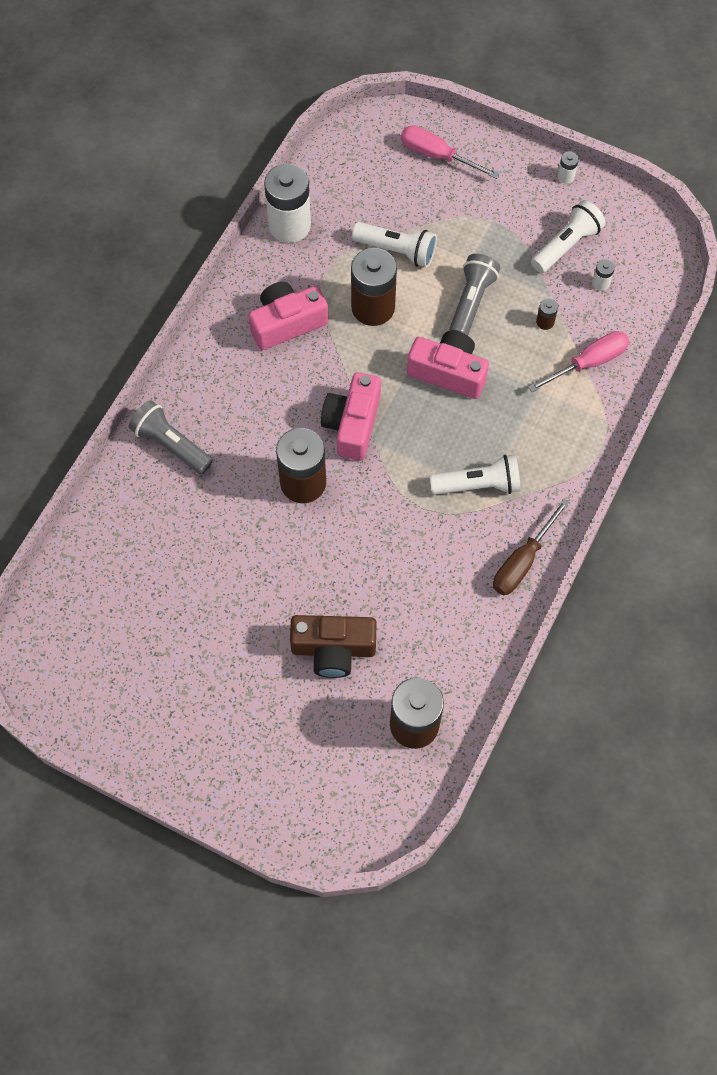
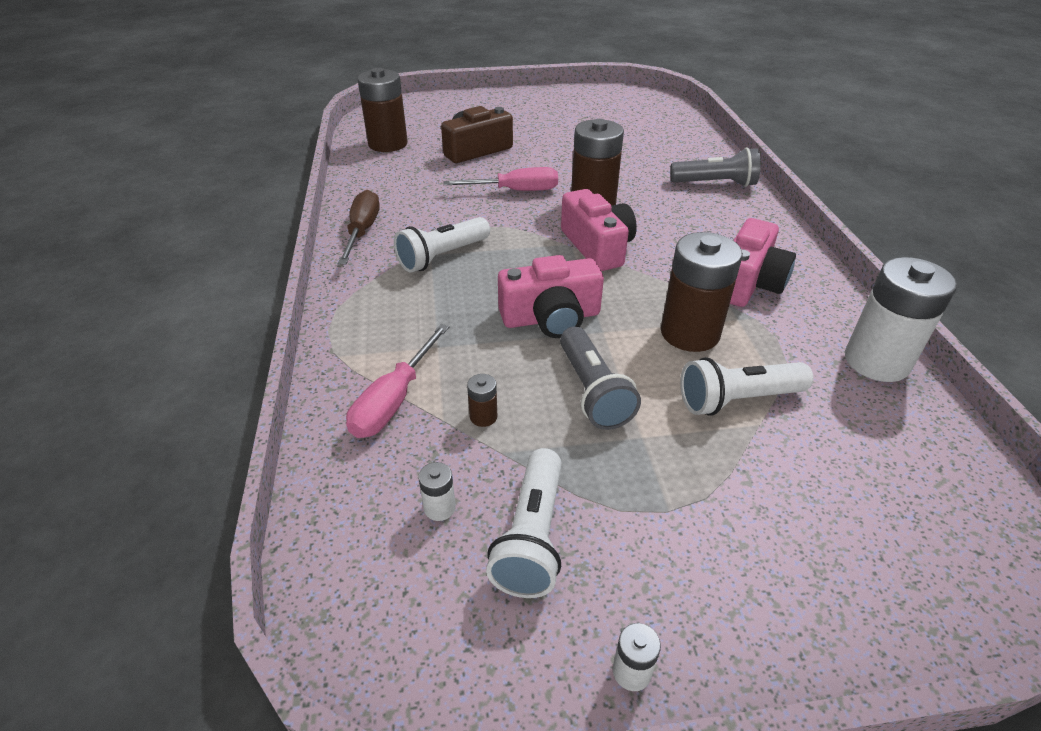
camera: 145 degrees right, 25 degrees down
(437, 156) = (855, 565): pink screwdriver -> pink screwdriver (515, 191)

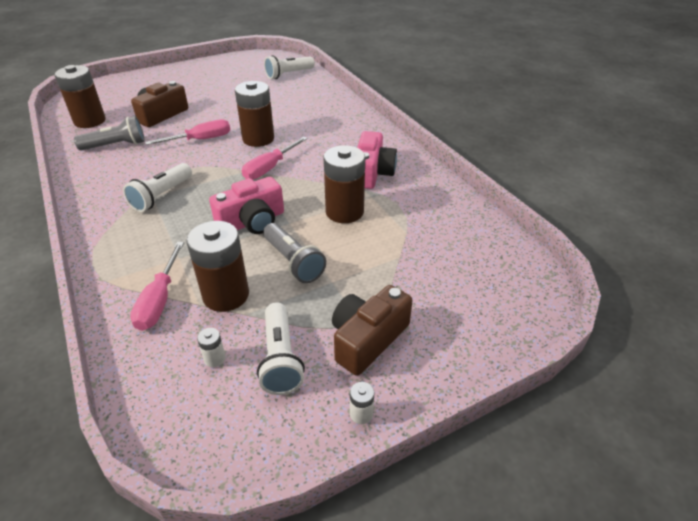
camera: 20 degrees left, 0 degrees up
(362, 231) = (93, 189): brown screwdriver -> none
(483, 416) = (226, 295): brown battery -> brown battery, size x2.43
(597, 247) = (270, 168): pink camera -> pink screwdriver
(674, 546) = (367, 339): none -> brown camera
(715, 184) = (336, 112): grey flashlight -> grey flashlight (116, 146)
(737, 399) = (383, 245): white flashlight -> white flashlight (288, 74)
(876, 361) = (456, 205): white battery -> none

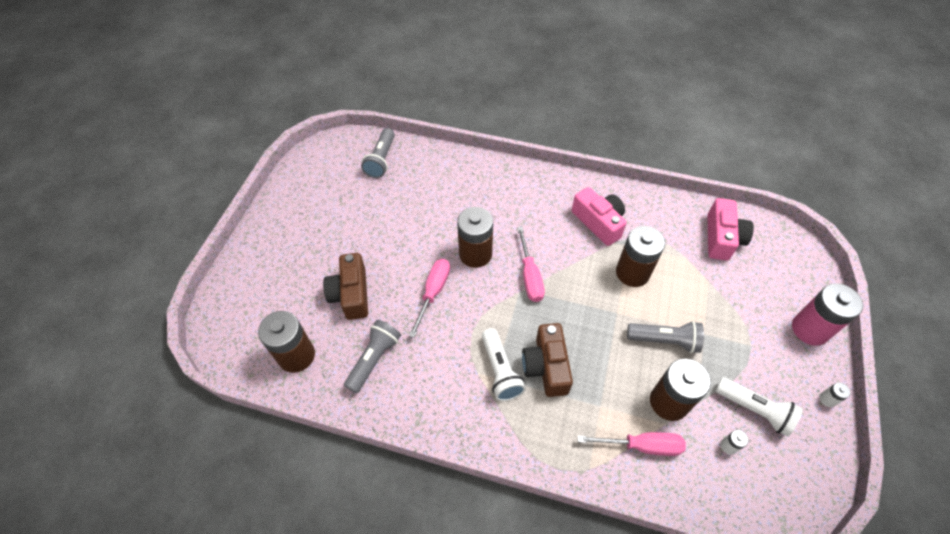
camera: 45 degrees left, 15 degrees up
(159, 300) = (642, 445): pink screwdriver -> pink screwdriver turned 45 degrees counterclockwise
(252, 221) = (594, 333): pink camera -> pink camera (722, 238)
(288, 74) = (381, 160): white flashlight -> grey flashlight
(367, 339) = (771, 354): brown camera -> brown camera (546, 366)
(440, 355) = (810, 329): none -> pink battery

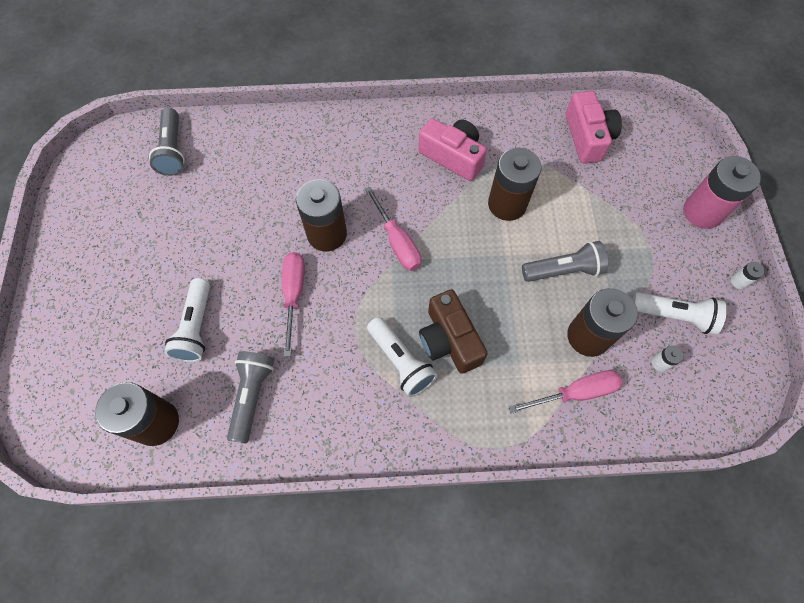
camera: 20 degrees left, 10 degrees up
(351, 294) = (196, 327): brown camera -> white flashlight

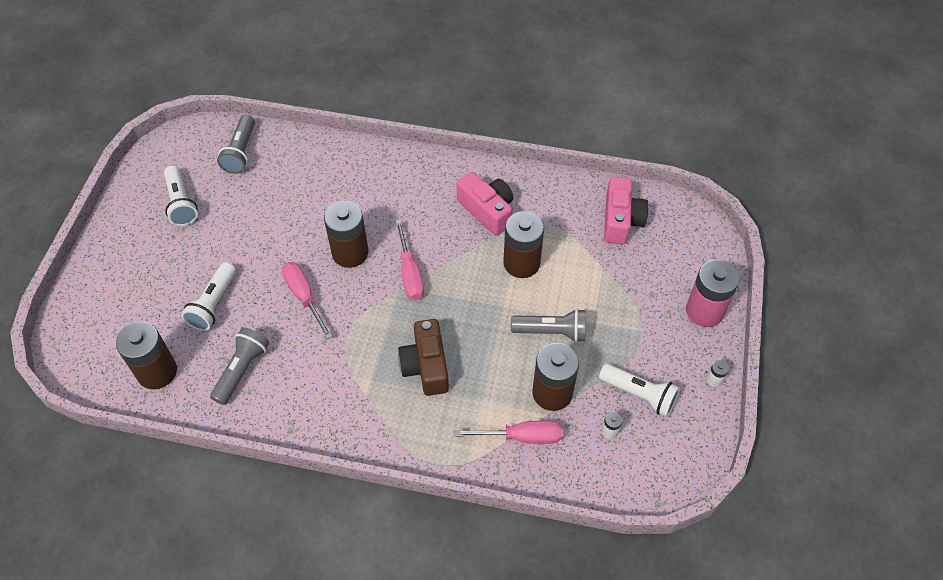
camera: 15 degrees right, 10 degrees down
(294, 295) = (304, 297): pink screwdriver -> pink screwdriver turned 45 degrees counterclockwise
(400, 361) = (377, 373): white flashlight -> white flashlight (181, 203)

